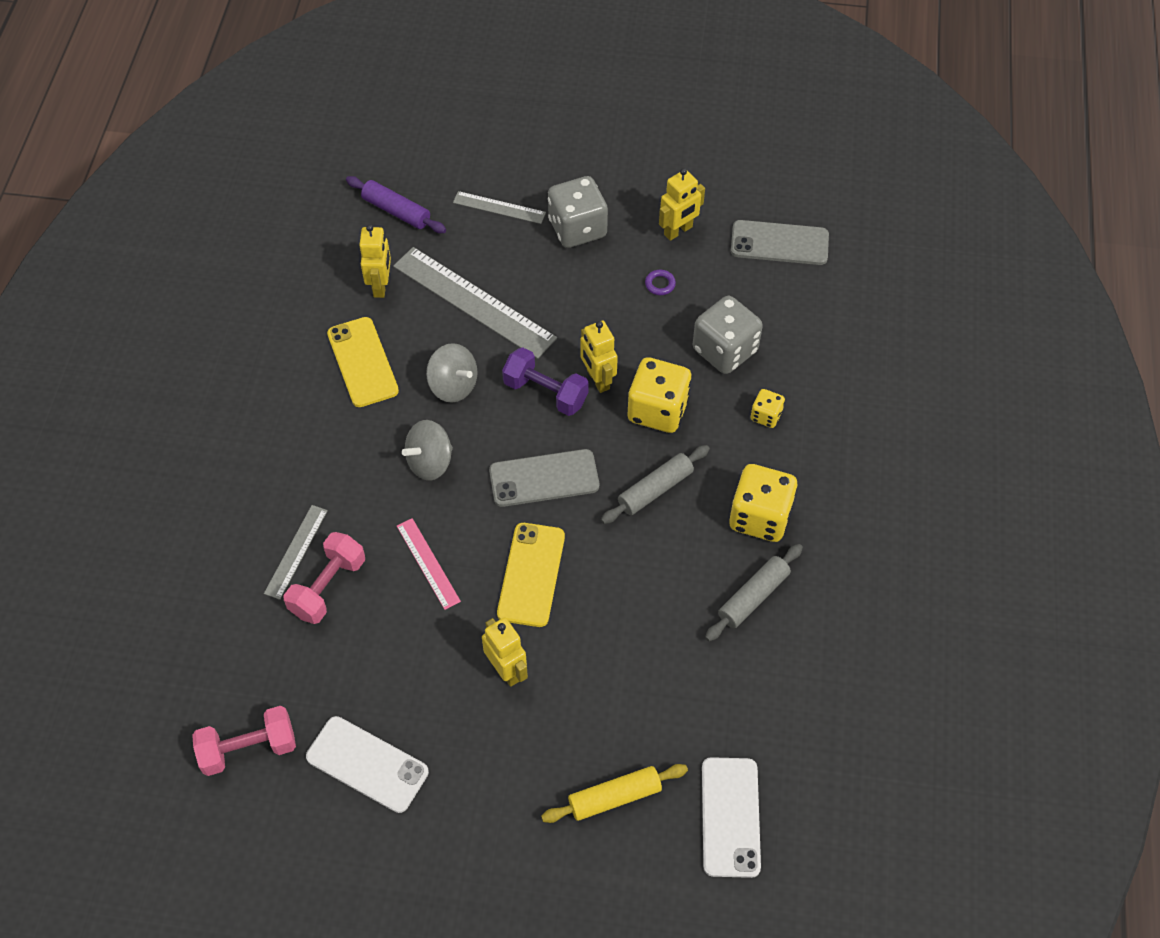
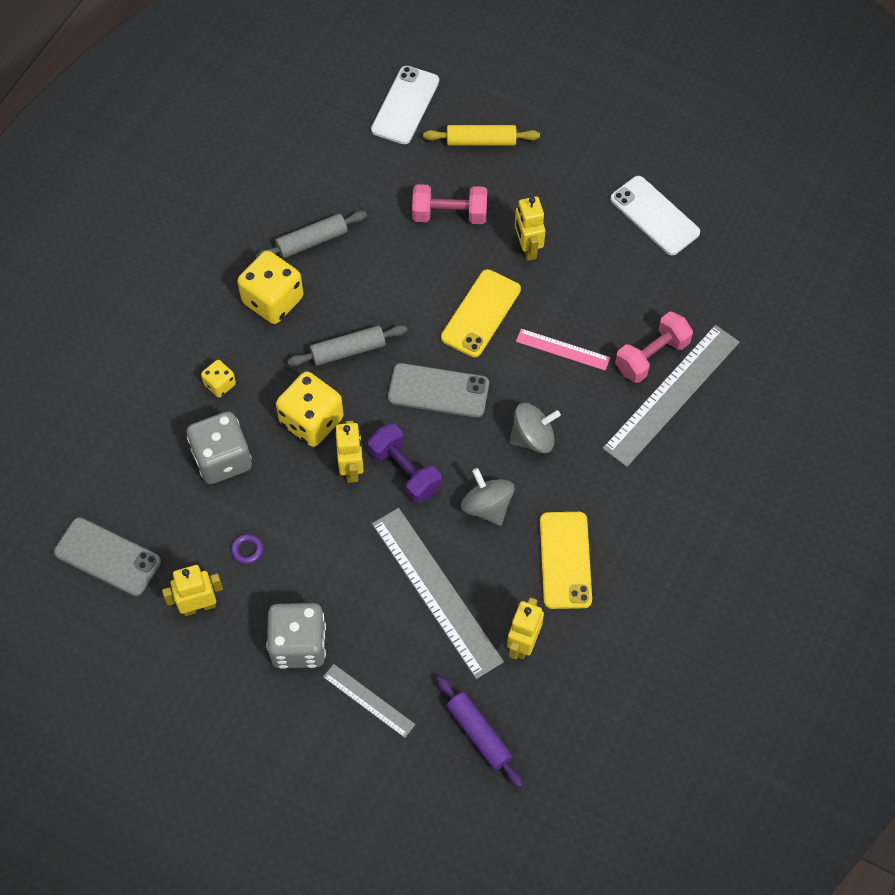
camera: 160 degrees left, 5 degrees up
(249, 748) = (742, 253): pink dumbbell -> pink dumbbell (449, 214)
(296, 551) = (671, 395): grey ruler -> grey ruler, size x1.93
(428, 563) = (562, 349): pink ruler -> pink ruler turned 60 degrees counterclockwise

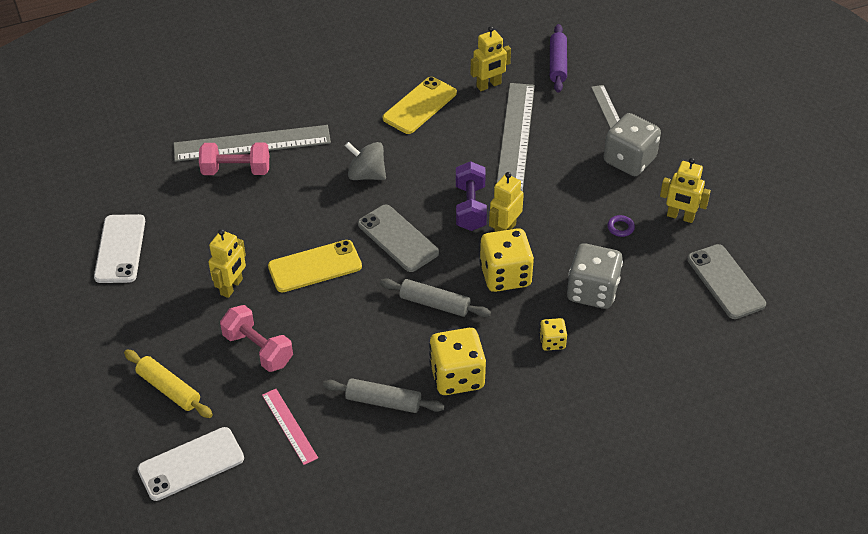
camera: 140 degrees left, 15 degrees down
(487, 506) = (437, 158): grey spinning top -> none
(562, 349) = (287, 210): pink ruler -> pink ruler (289, 426)

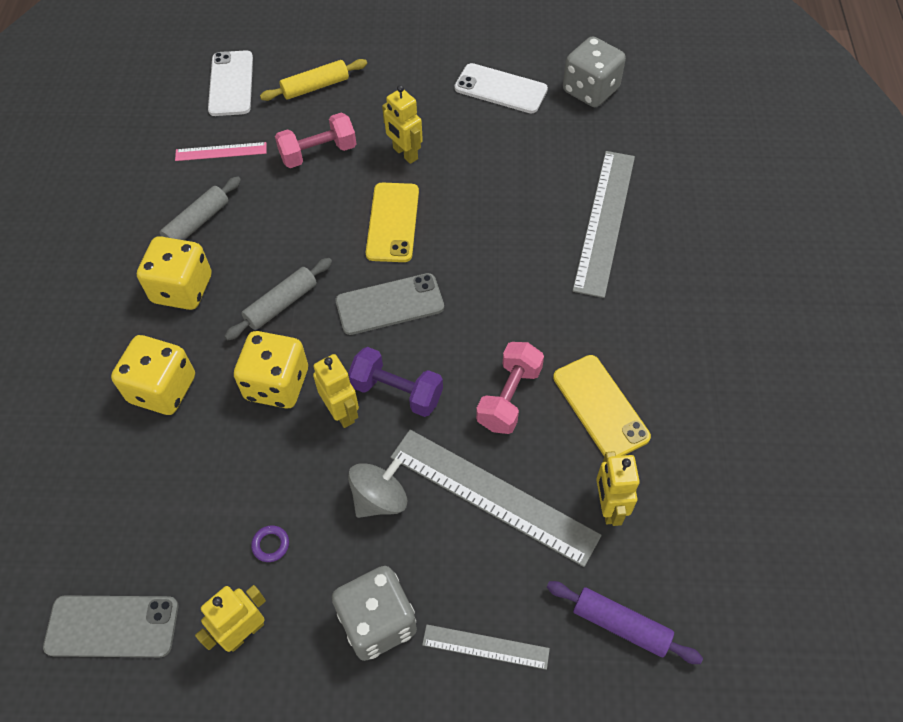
camera: 115 degrees right, 10 degrees up
(236, 170) = (567, 197): pink dumbbell -> pink dumbbell (509, 397)
(366, 174) = (503, 309): grey spinning top -> grey spinning top (379, 499)
(552, 342) = (163, 389): yellow dice -> yellow dice, size x1.97
(592, 291) = (199, 462): grey dice -> grey dice (590, 90)

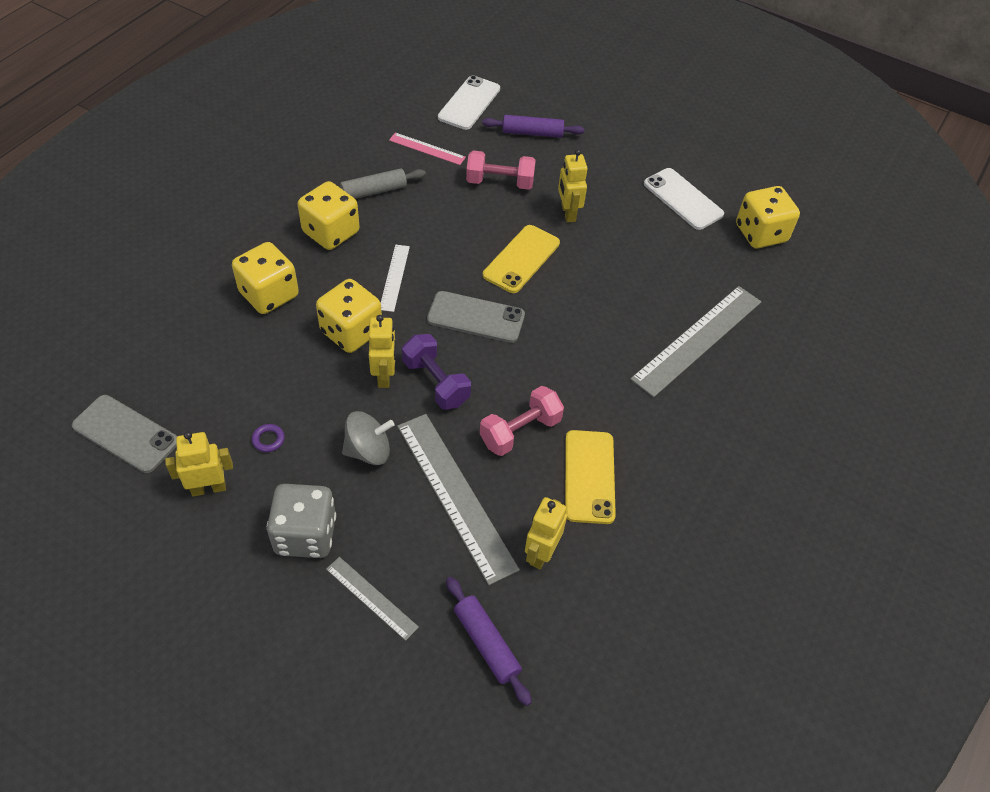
camera: 25 degrees right, 5 degrees down
(281, 304) = (394, 277): grey rolling pin -> white ruler
(315, 87) = (532, 133): yellow rolling pin -> purple rolling pin
(590, 90) = (760, 233): grey dice -> yellow dice

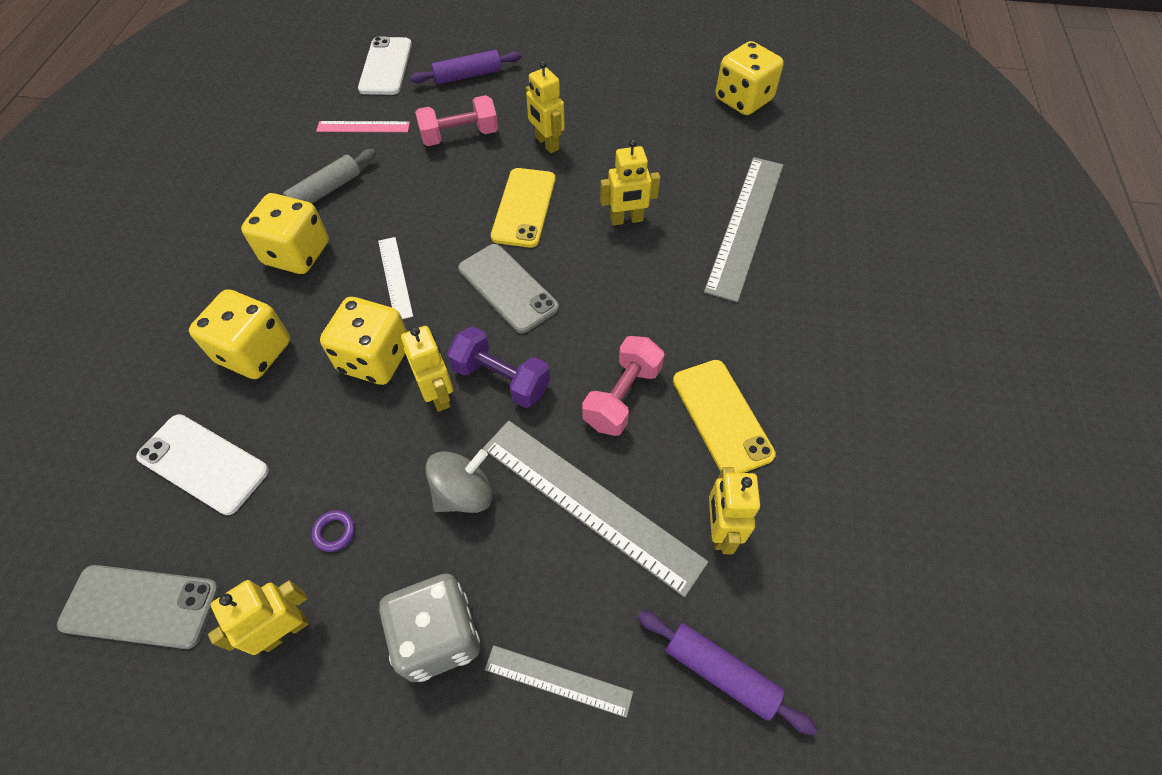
camera: 20 degrees left, 5 degrees up
(476, 317) = (508, 288): grey phone -> grey phone turned 60 degrees clockwise
(599, 299) = (626, 220): none -> yellow robot
(683, 199) = (652, 92): white phone -> white phone (203, 464)

